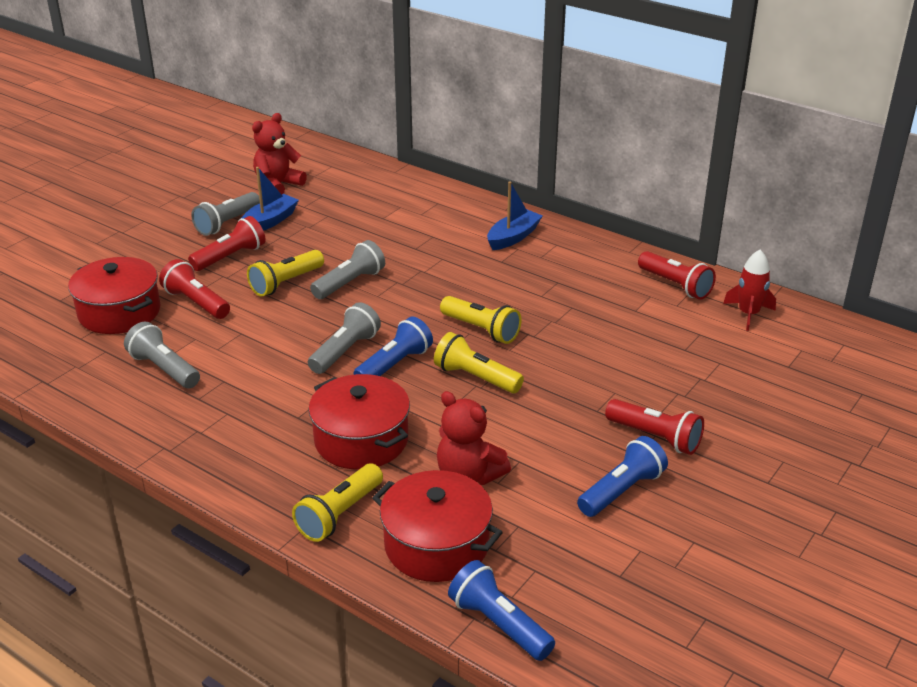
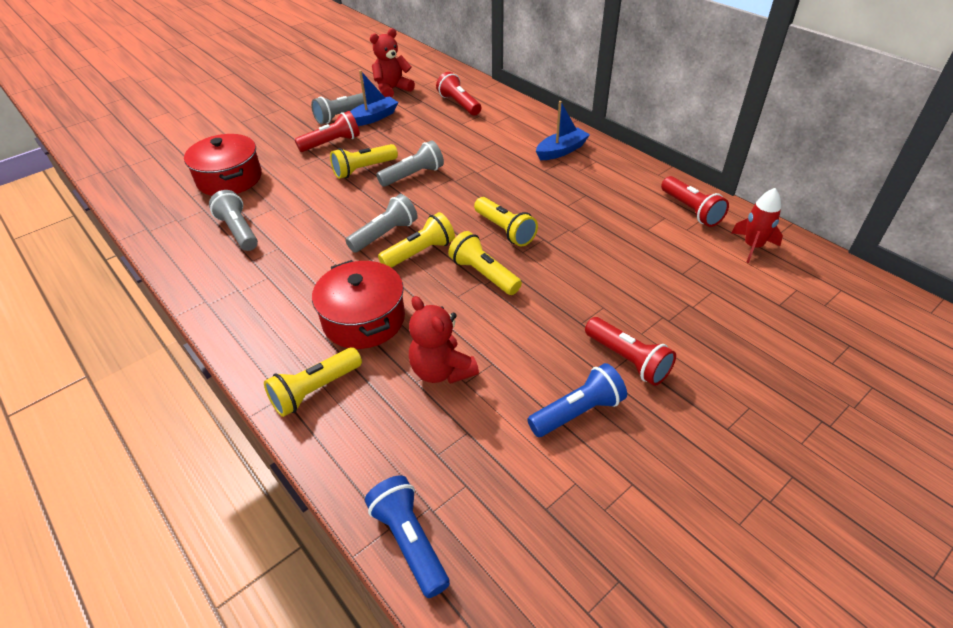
camera: 15 degrees right, 10 degrees up
(196, 303) = (289, 178): red flashlight -> red flashlight (459, 104)
(394, 365) = (420, 253): blue flashlight -> yellow flashlight
(436, 545) = (386, 438): red pot -> none

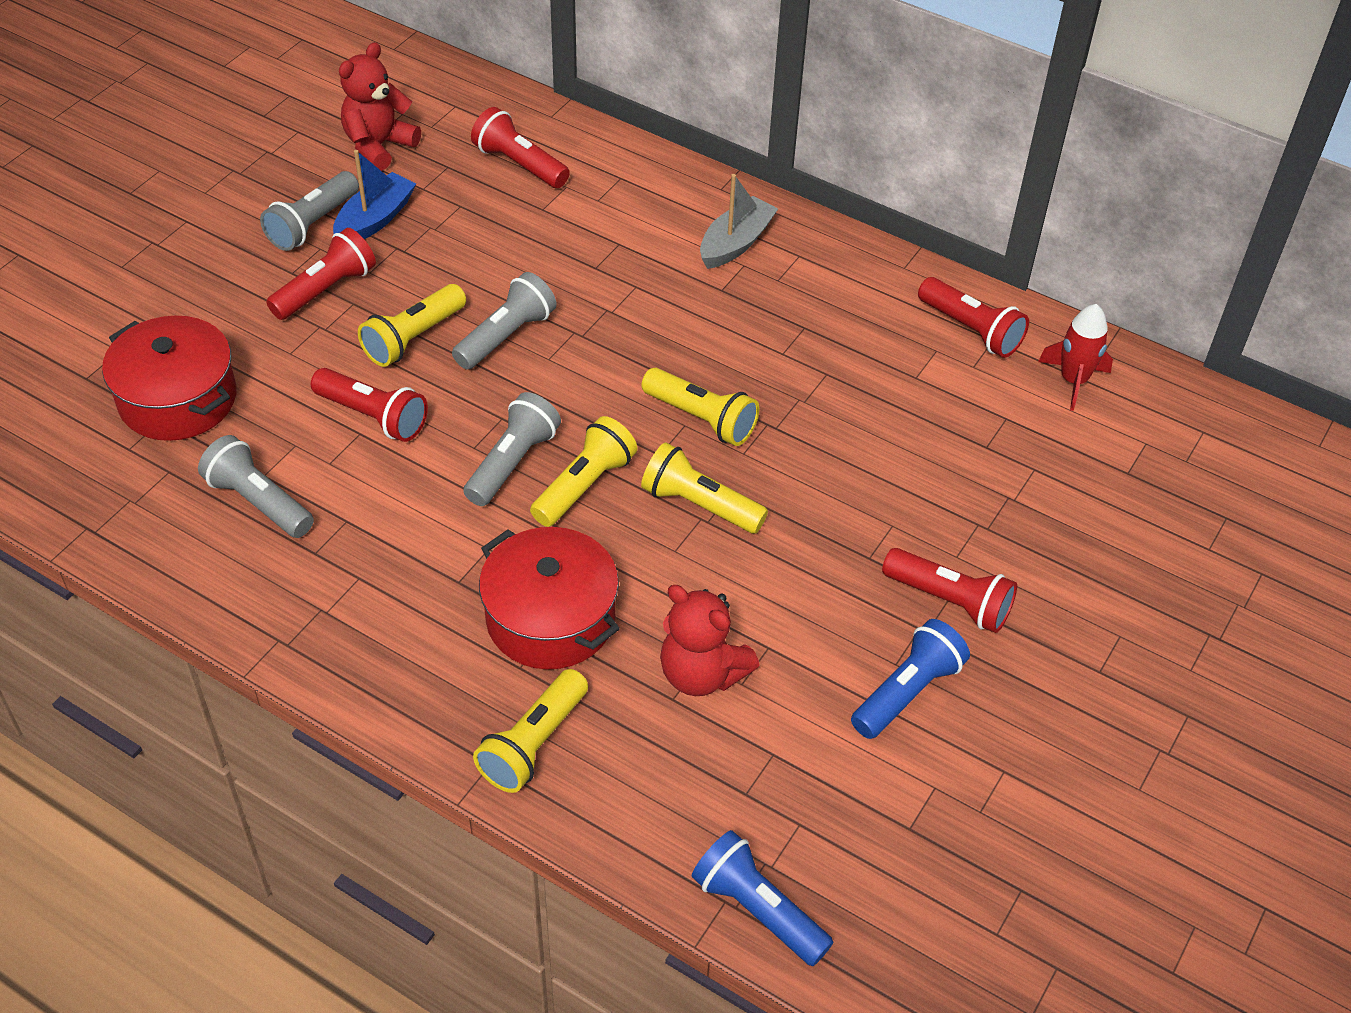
camera: 20 degrees left, 5 degrees up
(322, 201) = (373, 416): none -> red flashlight
(561, 151) = (736, 243): blue boat -> grey boat

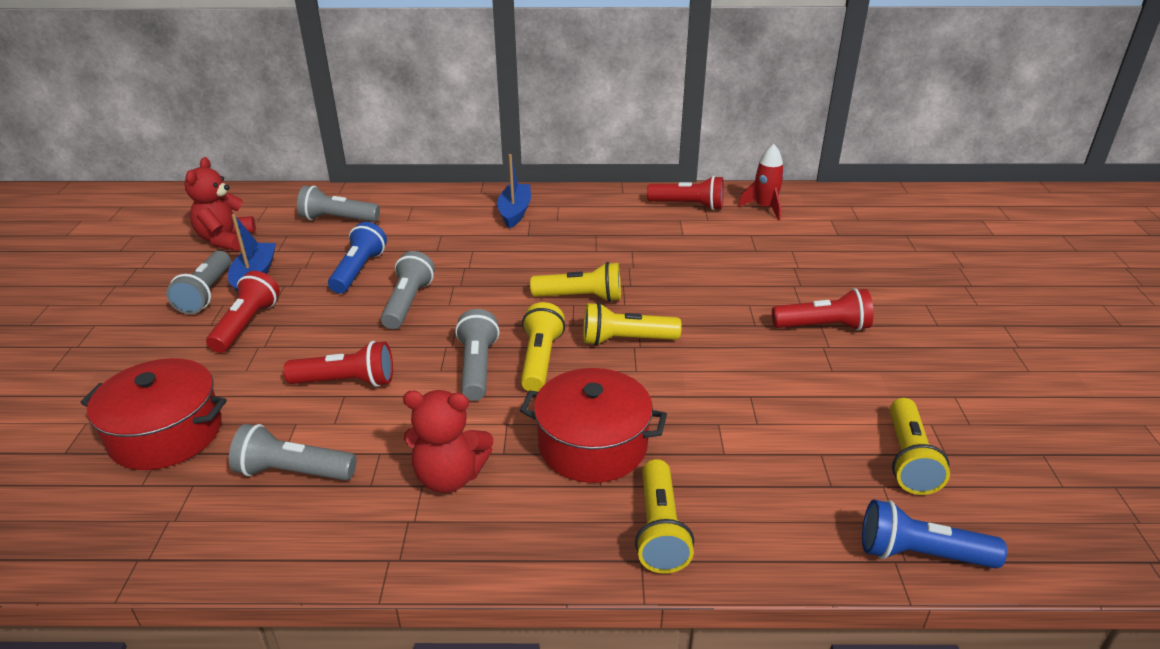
camera: 30 degrees left, 15 degrees down
(413, 338) = (339, 327): yellow flashlight -> yellow flashlight (908, 459)
(519, 164) = (338, 219): red flashlight -> grey flashlight
(701, 673) = (726, 430): red teddy bear -> red teddy bear (449, 477)
(736, 243) = (515, 212): grey boat -> blue boat
(907, 692) = (856, 381): blue flashlight -> blue flashlight (359, 270)

